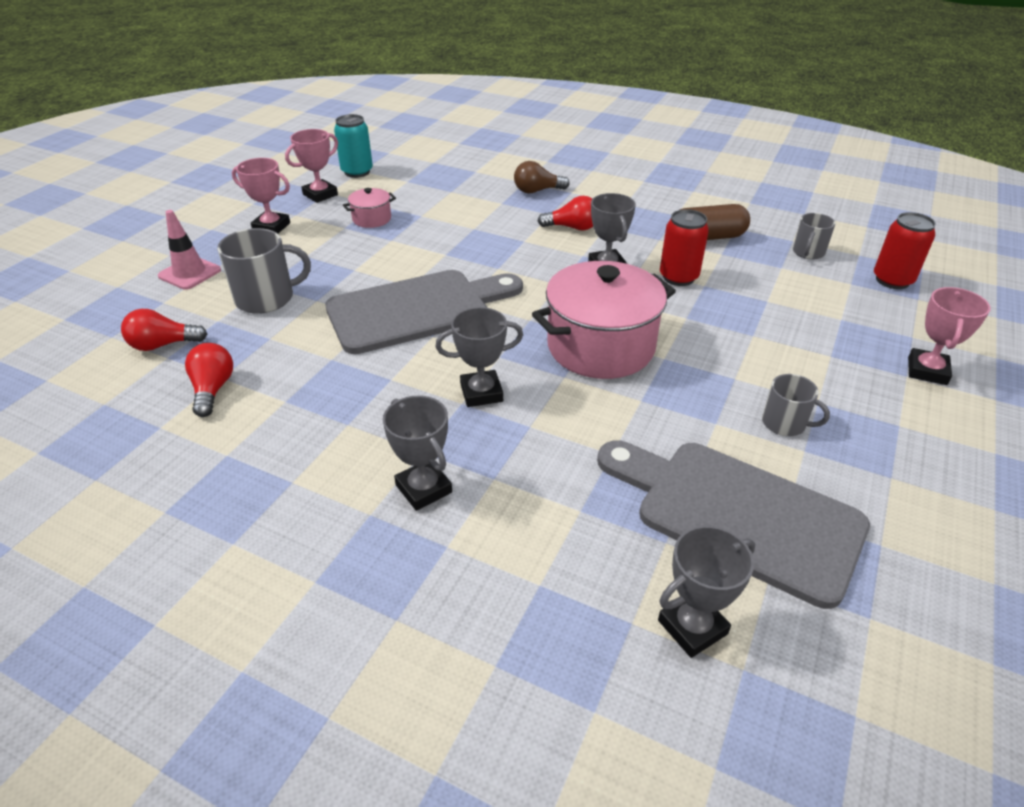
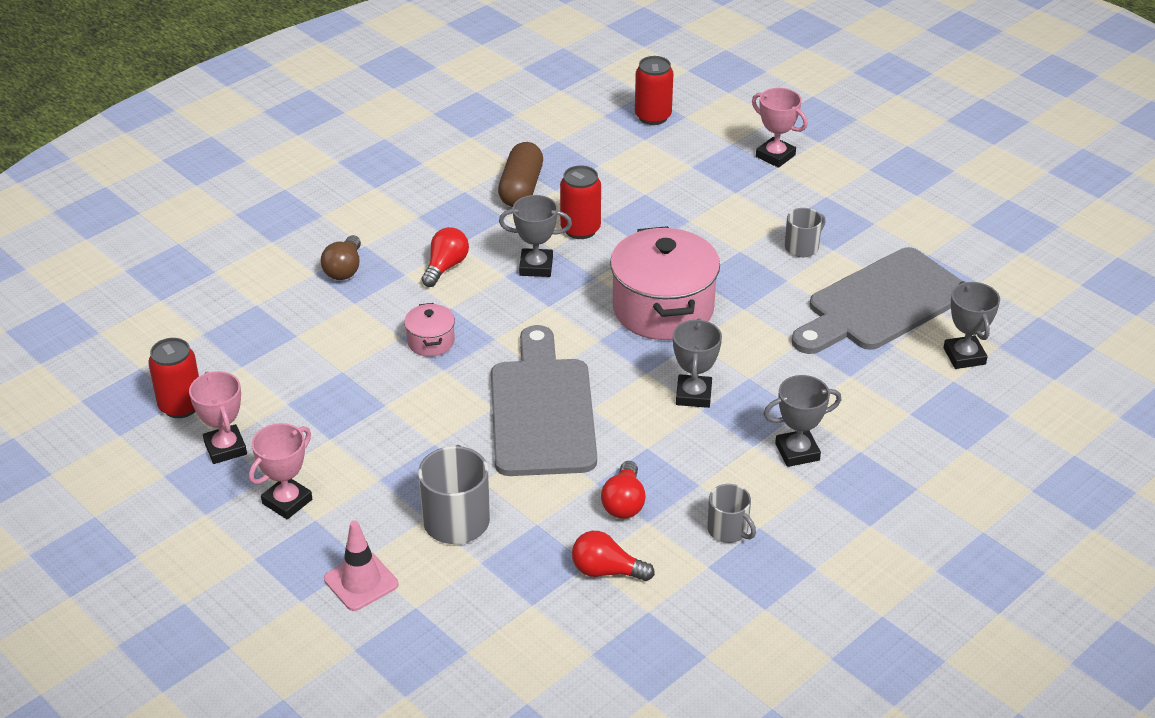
camera: 70 degrees left, 0 degrees up
(163, 345) = (507, 607): red light bulb -> red light bulb (624, 503)
(357, 172) = (181, 406): turquoise can -> red can
(372, 219) = (324, 412): pink pot -> pink pot (431, 342)
(808, 252) = (584, 141): grey mug -> grey mug (728, 530)

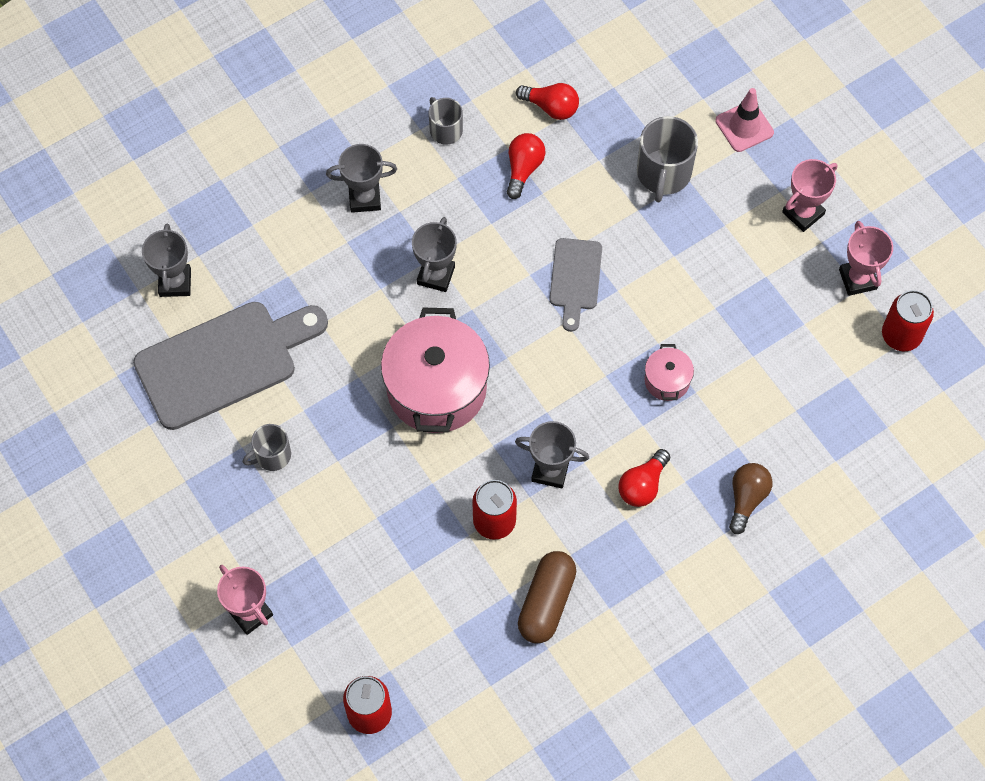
camera: 170 degrees left, 25 degrees up
(541, 410) = (575, 279): grey cutting board -> grey cutting board, size x0.53

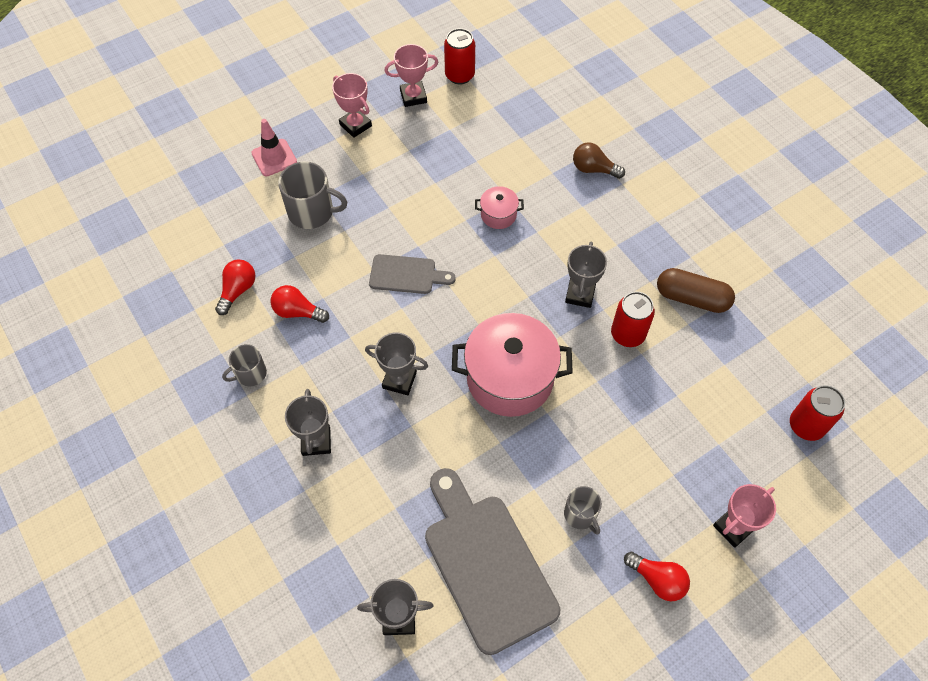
camera: 90 degrees left, 5 degrees down
(642, 485) = (588, 233): red light bulb -> red light bulb (657, 580)

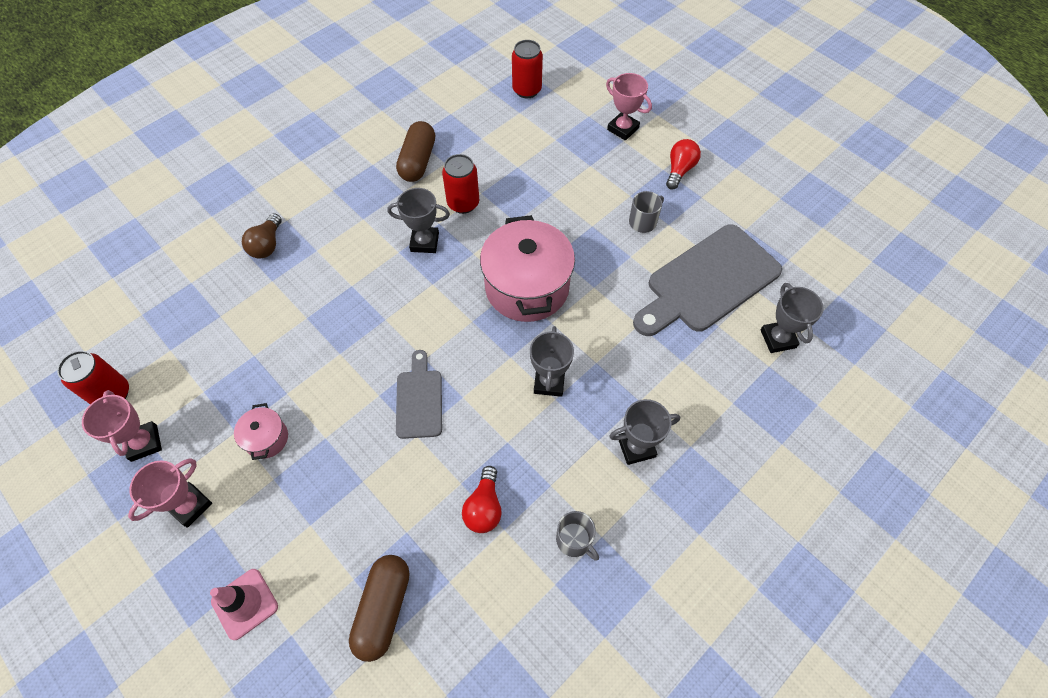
camera: 100 degrees left, 0 degrees up
(238, 290) = (464, 590): red light bulb -> none
(242, 238) = (383, 609): none -> brown capsule
(312, 212) = (336, 527): grey mug -> none
(498, 215) = (331, 323): pink pot -> pink pot (266, 438)

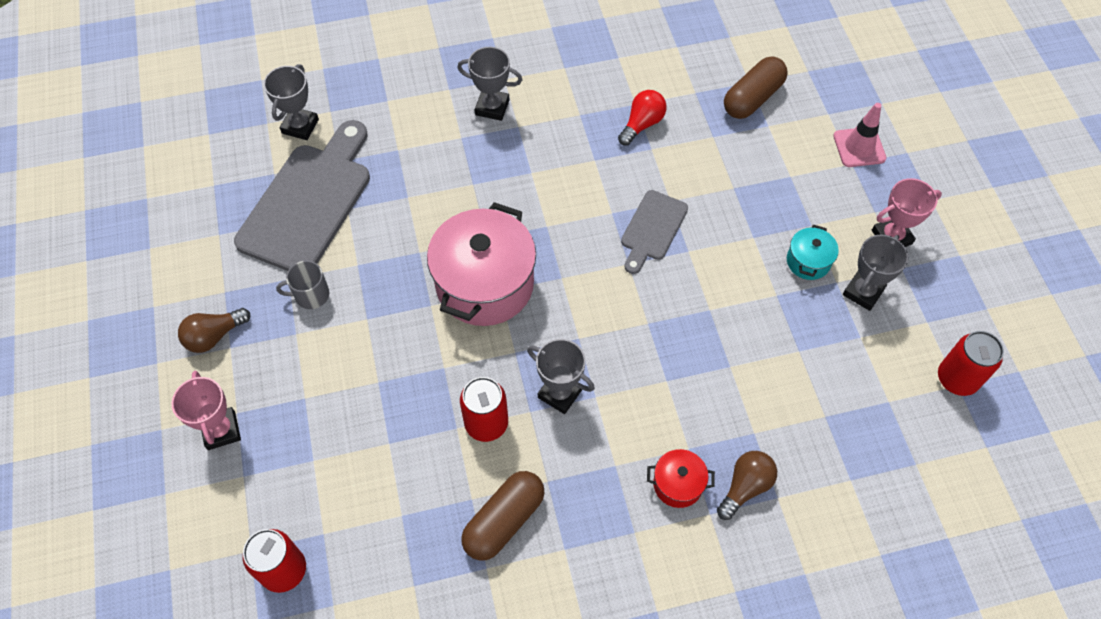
camera: 150 degrees left, 0 degrees up
(144, 443) = (928, 312): pink trophy -> none
(266, 438) = (808, 261): pink pot -> turquoise pot
(315, 226) = (677, 484): none -> red pot
(549, 382) = (526, 188): grey trophy -> grey trophy (863, 292)
(574, 540) = (586, 74): grey mug -> none
(679, 170) = (214, 336): red light bulb -> brown light bulb
(708, 282) = (308, 202): grey cutting board -> grey cutting board turned 60 degrees counterclockwise

